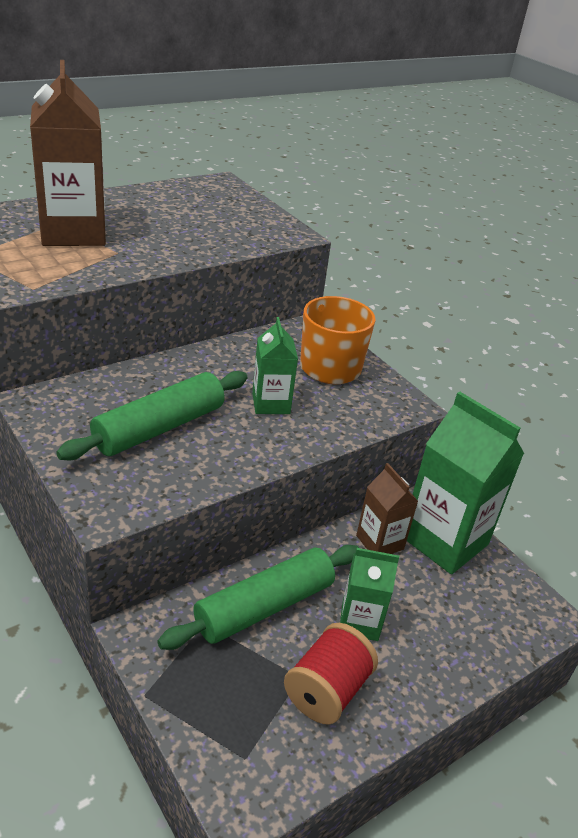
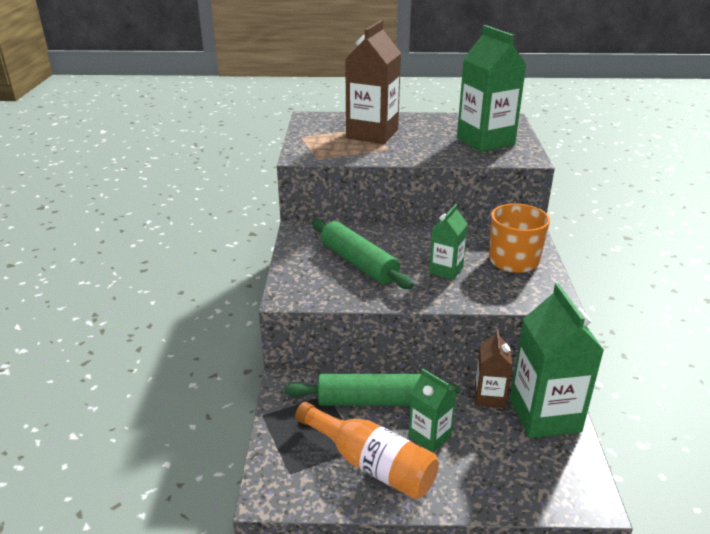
camera: 40 degrees right, 5 degrees down
(159, 428) = (358, 263): green rolling pin -> green rolling pin turned 60 degrees clockwise
(226, 219) = (485, 141): none -> green carton
(327, 690) = (371, 464): red spool -> orange bottle

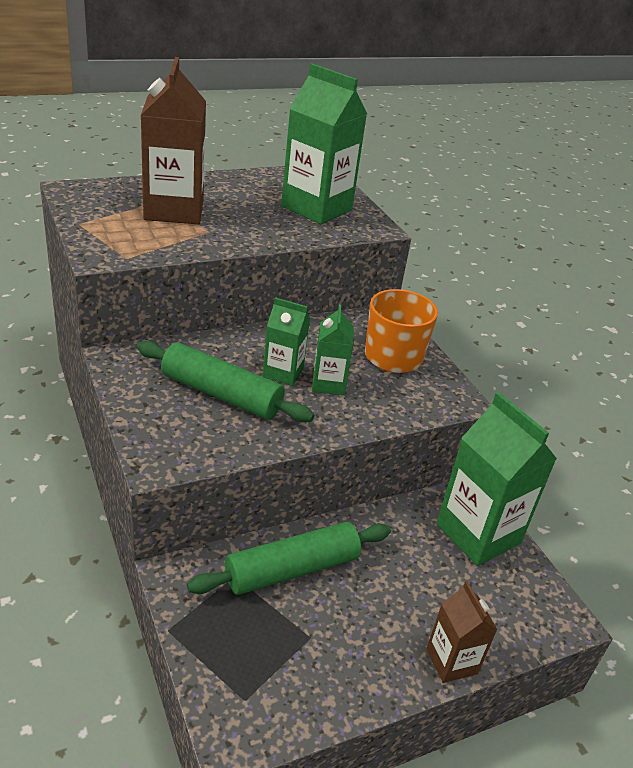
camera: 30 degrees left, 5 degrees up
(371, 464) = (333, 653): orange bottle -> none
(429, 436) = (378, 596): green carton -> green carton (283, 373)
(489, 396) = (414, 526): brown carton -> brown carton (451, 661)

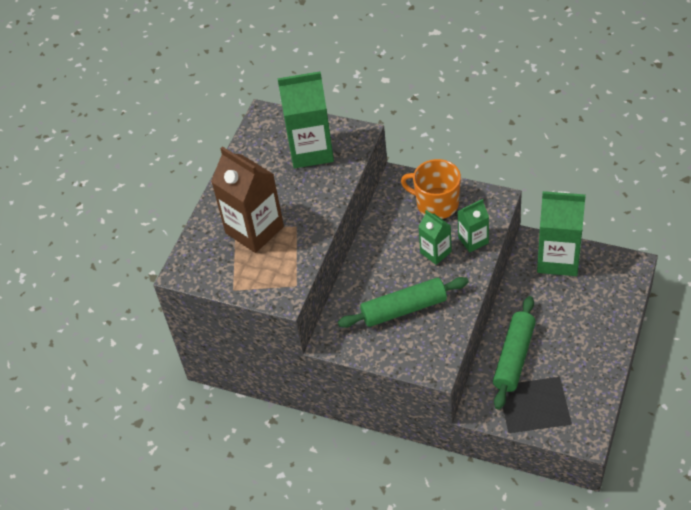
camera: 35 degrees left, 15 degrees up
(283, 373) = (408, 268): green carton -> green carton (473, 240)
(451, 661) = (617, 329): brown carton -> none

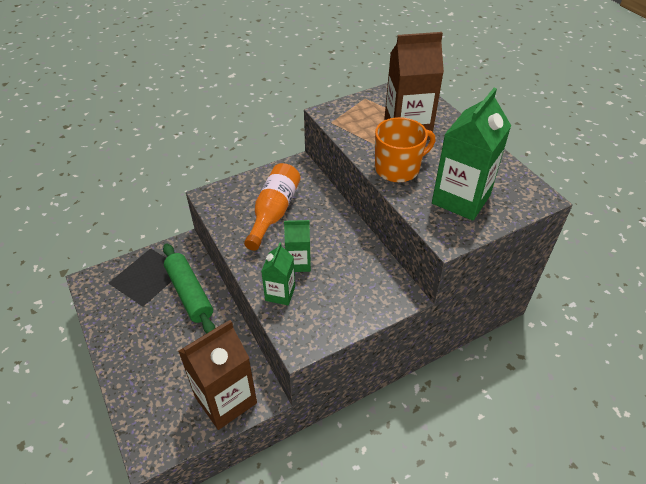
camera: 125 degrees right, 5 degrees down
(404, 309) = (274, 212): green rolling pin -> orange bottle
(436, 204) = (346, 300): orange mug -> orange mug (398, 168)
(558, 259) = (225, 400): green carton -> brown carton

